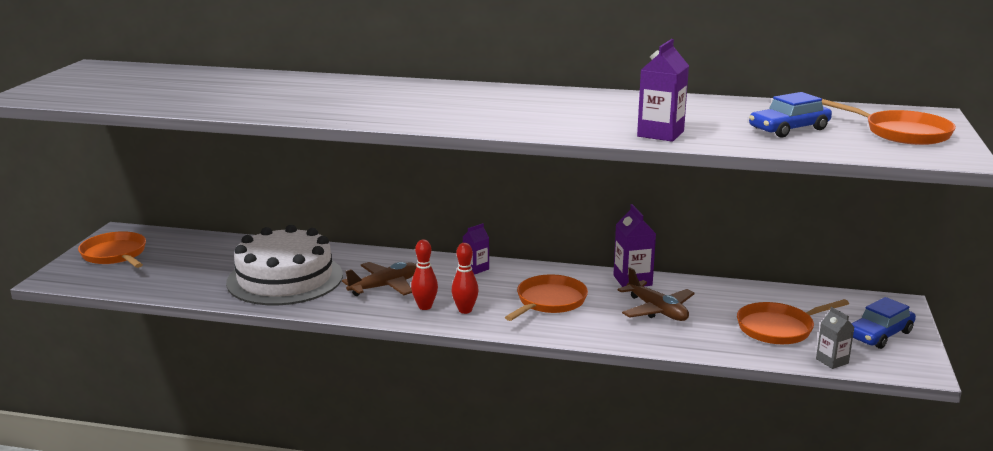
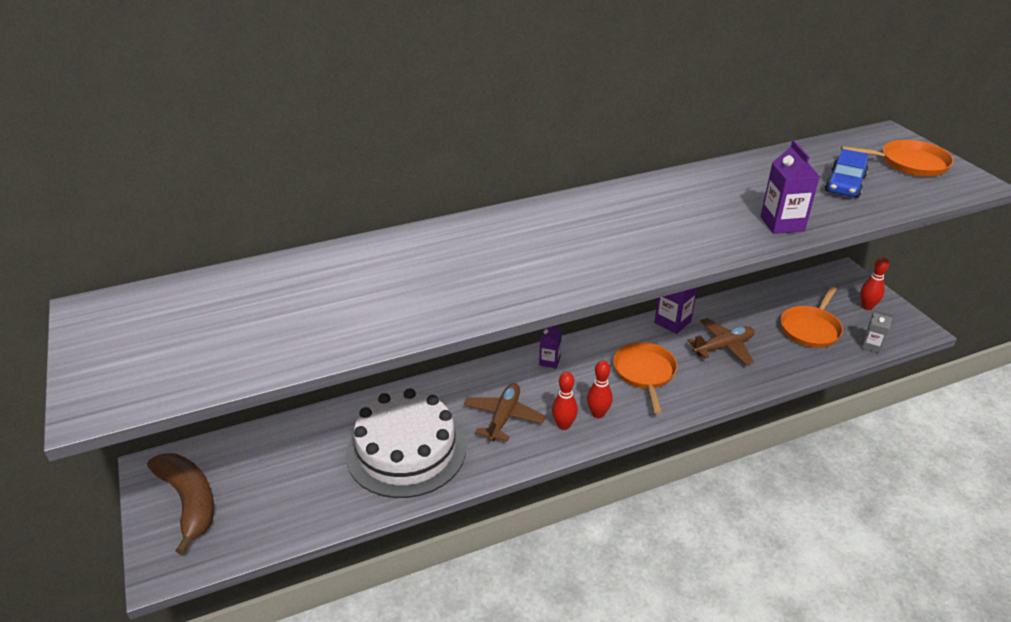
camera: 35 degrees left, 15 degrees up
(115, 254) = (189, 502): orange pan -> brown banana
(657, 310) = (723, 347): brown plane -> brown plane turned 45 degrees counterclockwise
(879, 334) = (867, 307): blue car -> red bowling pin

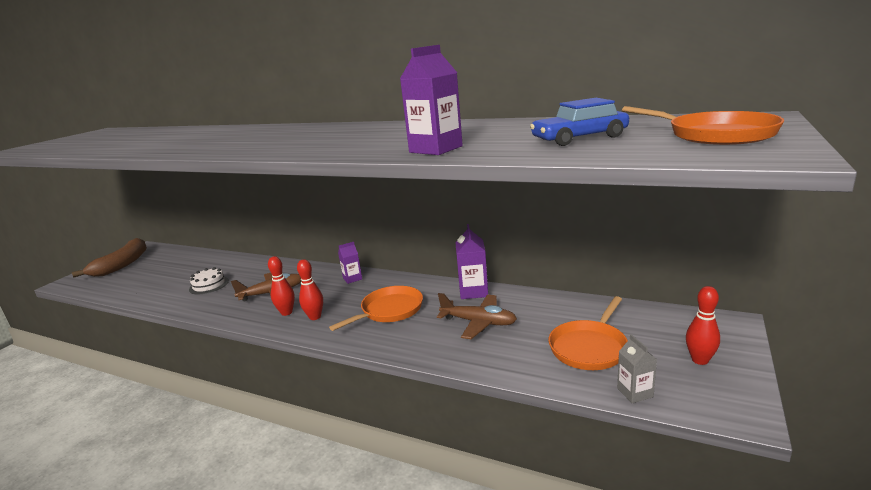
camera: 50 degrees right, 15 degrees down
(406, 450) = (209, 285): white cake -> white cake, size x0.42
(810, 329) = (589, 347): orange pan -> orange pan turned 45 degrees counterclockwise

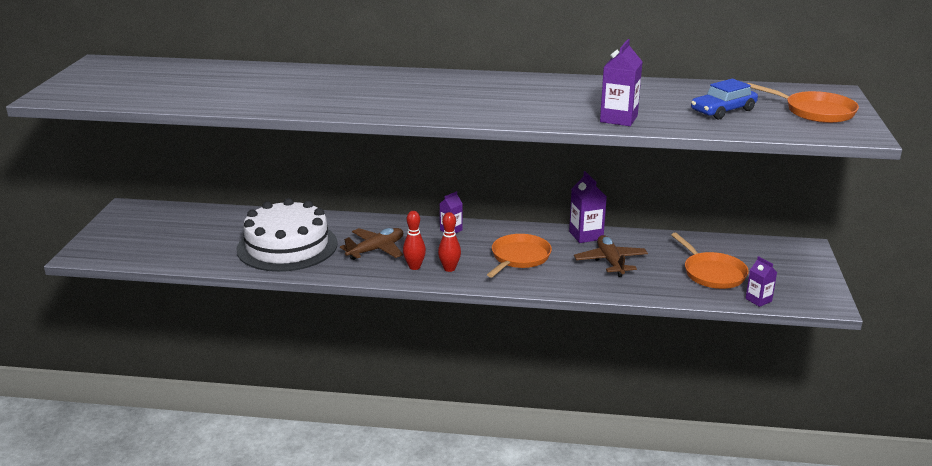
camera: 20 degrees left, 5 degrees up
(122, 264) = (129, 229): brown banana -> none
(209, 285) = (287, 246): white cake -> white cake, size x2.36
(478, 322) = (610, 262): brown plane -> brown plane turned 105 degrees counterclockwise
(589, 347) = (712, 273): orange pan -> orange pan turned 45 degrees counterclockwise
(635, 392) = (758, 300): grey carton -> purple carton
(700, 360) = (794, 275): red bowling pin -> none

